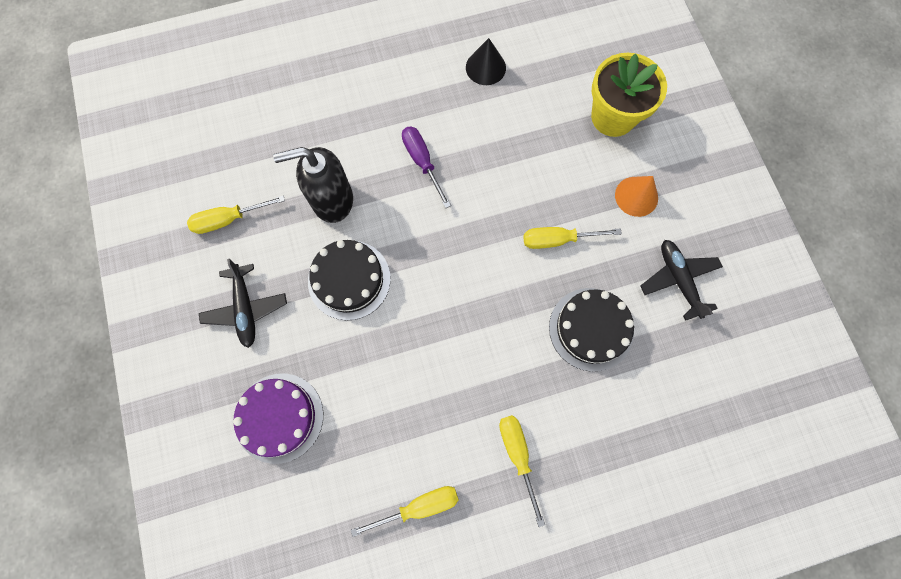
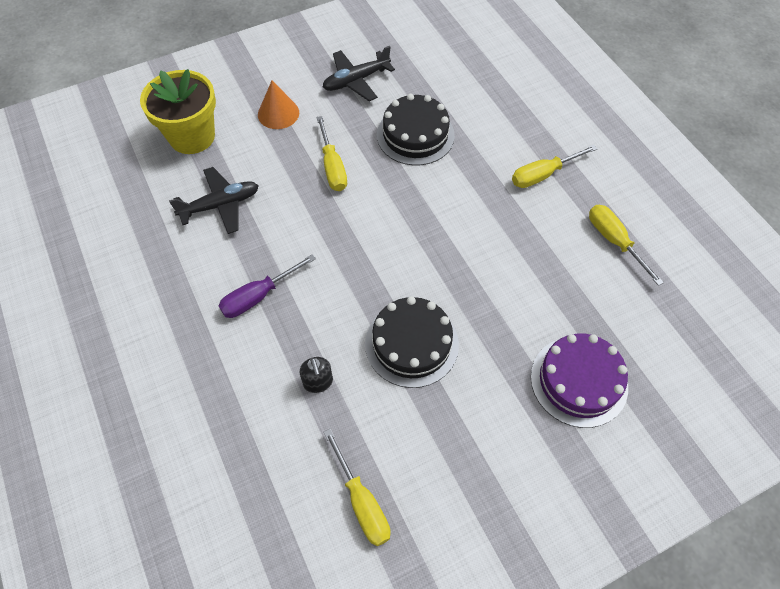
camera: 100 degrees left, 15 degrees down
(246, 308) = (471, 449): black plane -> black plane (220, 205)
(332, 200) = (318, 382): black soap dispenser -> black soap dispenser, size x0.48
(485, 67) = (131, 252): black cone -> none

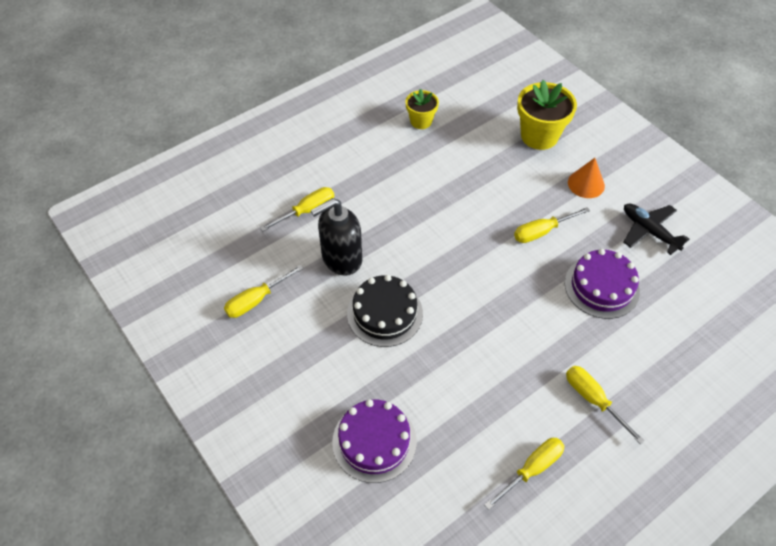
camera: 80 degrees right, 5 degrees down
(115, 251) = (421, 121): none -> yellow flower pot
(220, 205) = (478, 168): black plane -> none
(224, 416) = (307, 211): none -> yellow screwdriver
(258, 296) = (404, 209): purple screwdriver -> none
(318, 382) = (341, 258): black soap dispenser -> black soap dispenser, size x2.10
(415, 135) = (601, 287): black cake -> purple cake

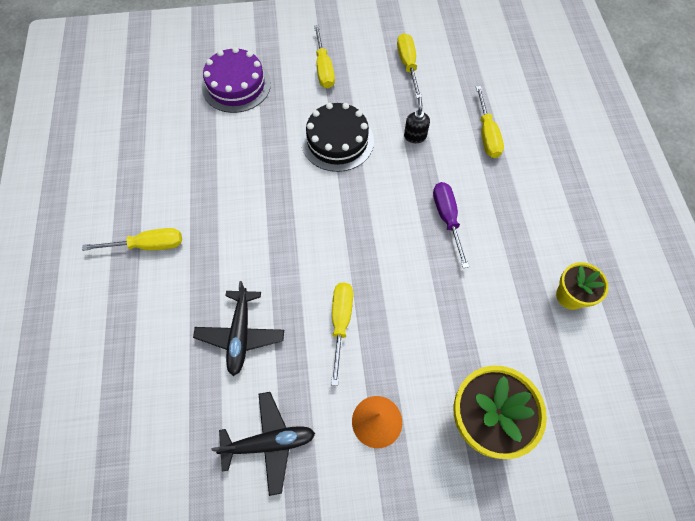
camera: 120 degrees right, 10 degrees up
(341, 258) = (415, 136): black soap dispenser -> black soap dispenser, size x0.48
(409, 206) = (447, 219): none -> purple screwdriver
(532, 469) = (137, 166): yellow screwdriver -> yellow screwdriver (324, 68)
(601, 287) = (240, 334): purple cake -> black plane

